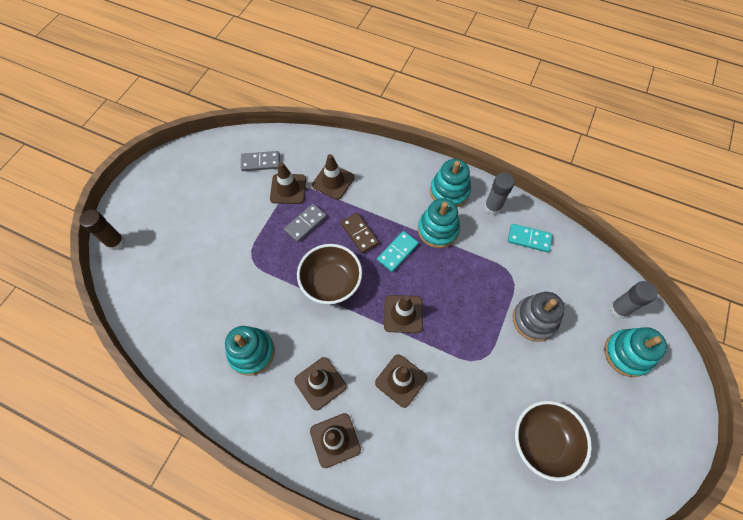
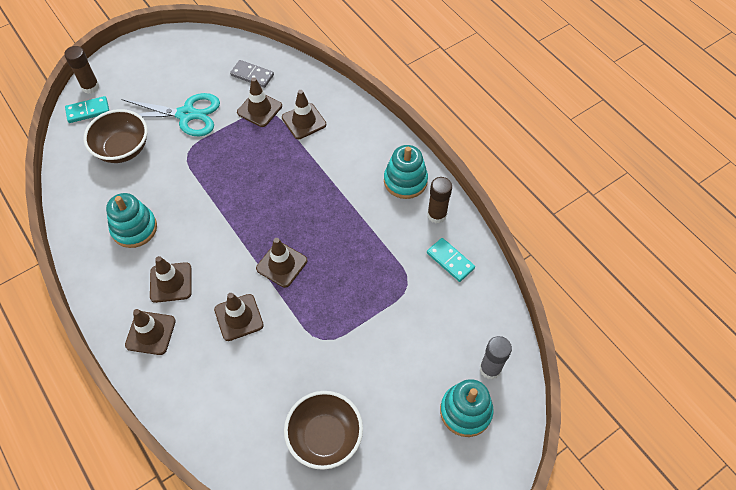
camera: 30 degrees right, 5 degrees down
(226, 224) = (186, 114): none -> turquoise scissors
(305, 224) = (253, 146): grey domino -> none
(331, 282) = (239, 206): brown bowl -> brown bowl (123, 149)
(359, 234) = (294, 178): brown domino -> none
(397, 252) = (316, 210): turquoise domino -> turquoise domino (88, 111)
(438, 230) = (368, 209): turquoise stacking toy -> none
(492, 207) = (436, 215): grey glue stick -> brown glue stick
(534, 320) = (398, 333): grey stacking toy -> none

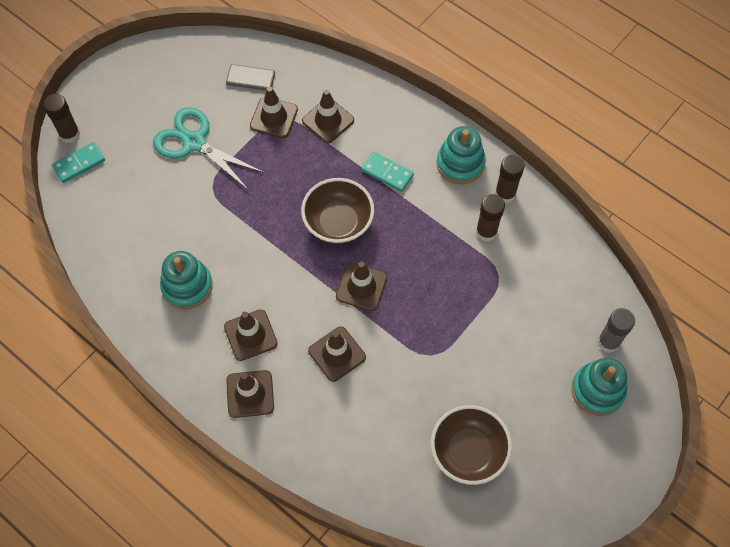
camera: 15 degrees left, 5 degrees up
(123, 149) = (137, 199): brown bowl -> brown bowl (338, 223)
(186, 114) = (194, 142): turquoise scissors -> turquoise scissors turned 135 degrees counterclockwise
(409, 243) = (486, 232): none -> brown glue stick
(450, 261) = (534, 240): turquoise domino -> turquoise domino (387, 173)

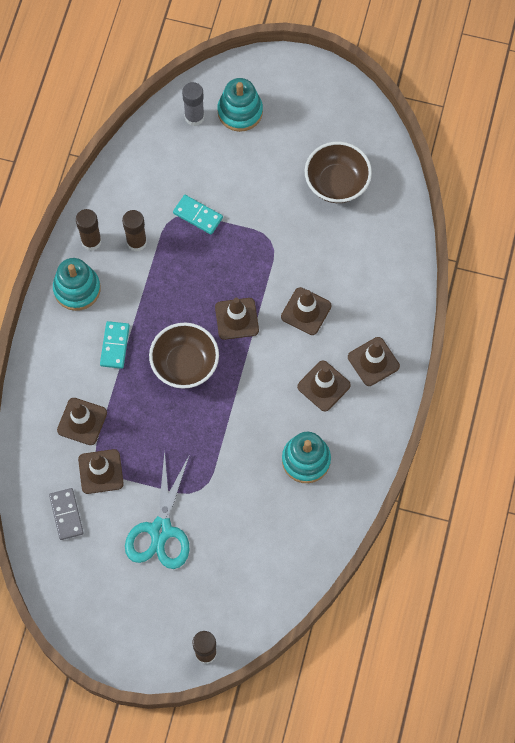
camera: 115 degrees left, 5 degrees up
(79, 164) = (233, 624): turquoise domino -> turquoise domino (198, 215)

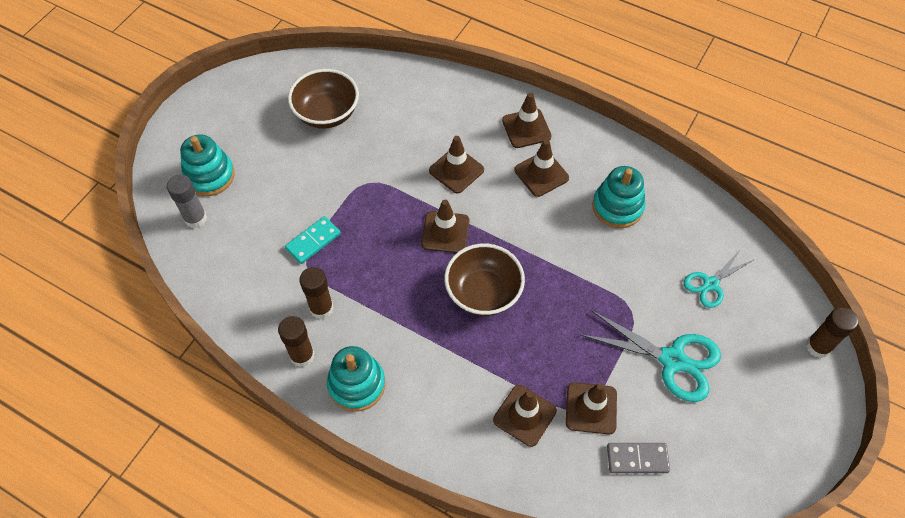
camera: 75 degrees left, 10 degrees down
(115, 346) = (440, 359): turquoise domino -> none
(245, 553) = (710, 284): none -> turquoise scissors

